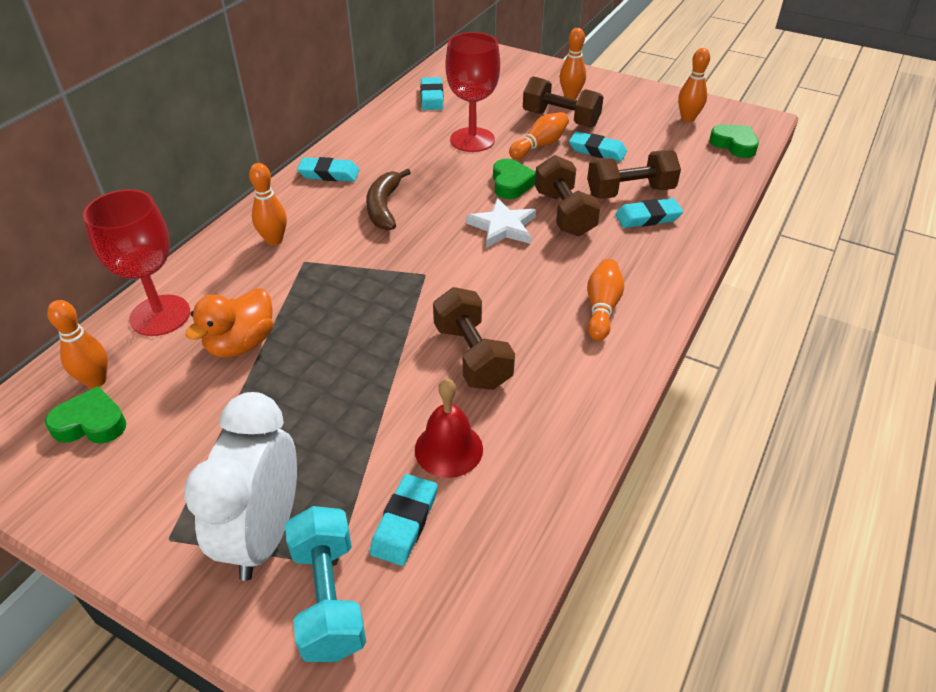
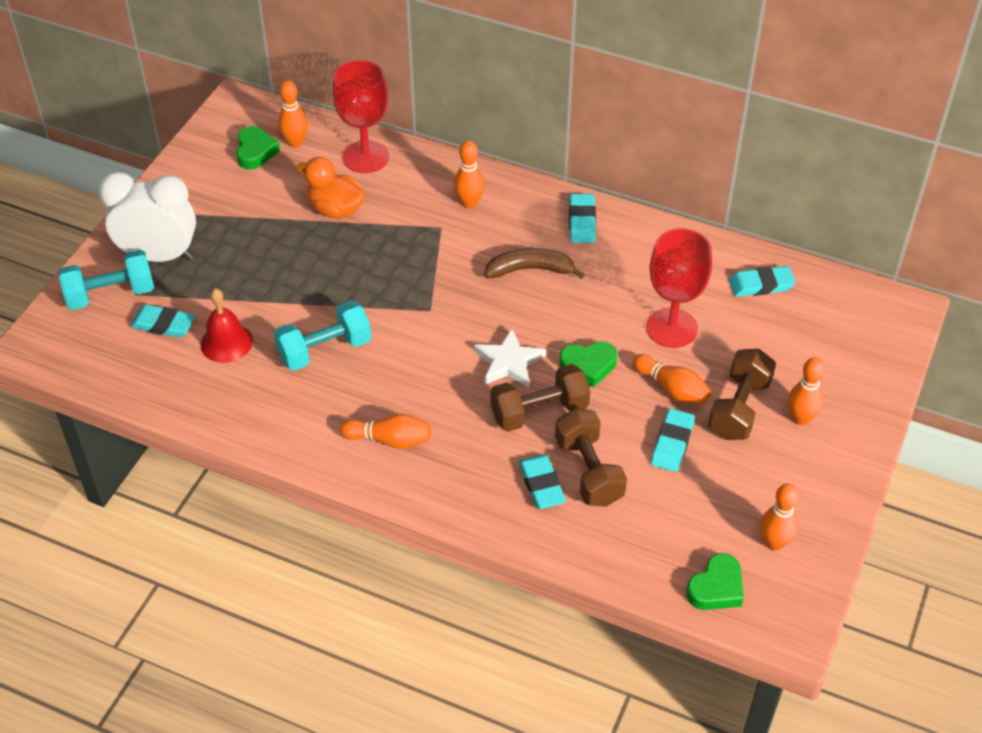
camera: 85 degrees right, 5 degrees up
(472, 356) = (324, 350): brown dumbbell -> turquoise dumbbell

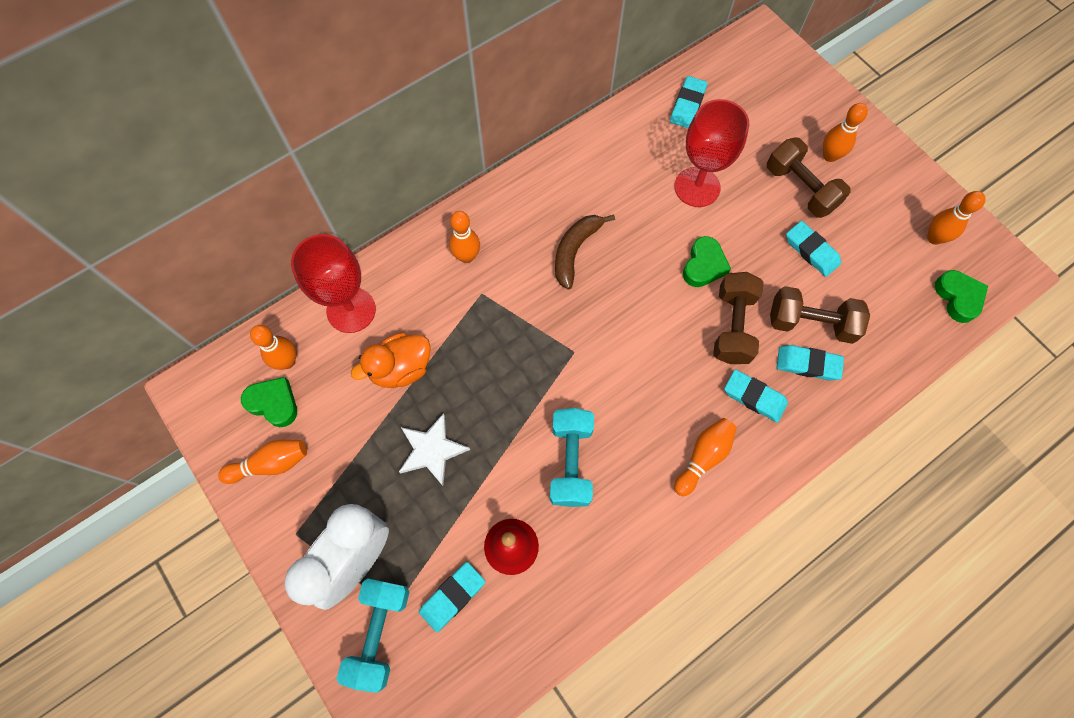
camera: 60 degrees left, 20 degrees up
(508, 362) = (667, 321): white star -> white star (432, 450)
(582, 222) = (545, 185): turquoise eraser -> turquoise eraser (754, 397)
(672, 389) = (758, 221): orange bowling pin -> orange bowling pin (271, 464)

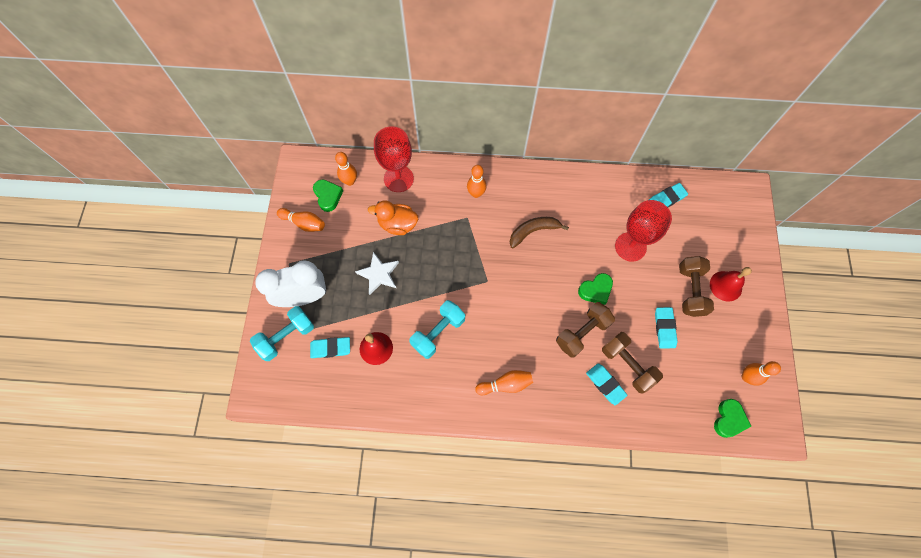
camera: 40 degrees right, 0 degrees up
(754, 397) = (560, 377): turquoise eraser -> none
(829, 156) = (725, 286): orange bowling pin -> red bell

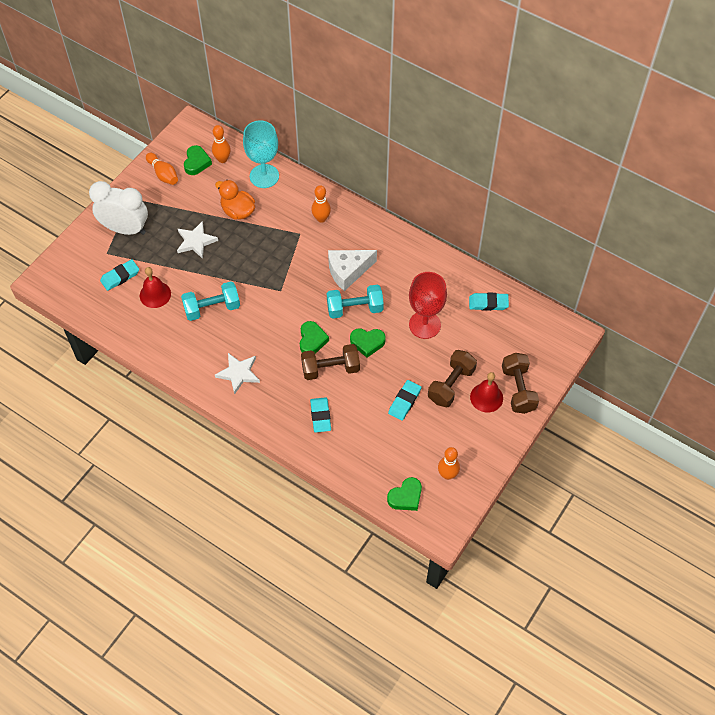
camera: 30 degrees right, 10 degrees down
(286, 337) = (92, 251): turquoise dumbbell -> turquoise dumbbell (355, 308)
(330, 348) = (120, 277): turquoise eraser -> turquoise eraser turned 60 degrees counterclockwise
(398, 179) = (264, 176): red goblet -> turquoise goblet
(505, 384) = (238, 373): orange bowling pin -> white star
(533, 231) = (348, 271): brown banana -> white cheese
(547, 314) = (312, 340): none -> green heart
(627, 365) = (350, 412): brown dumbbell -> brown dumbbell (518, 389)

